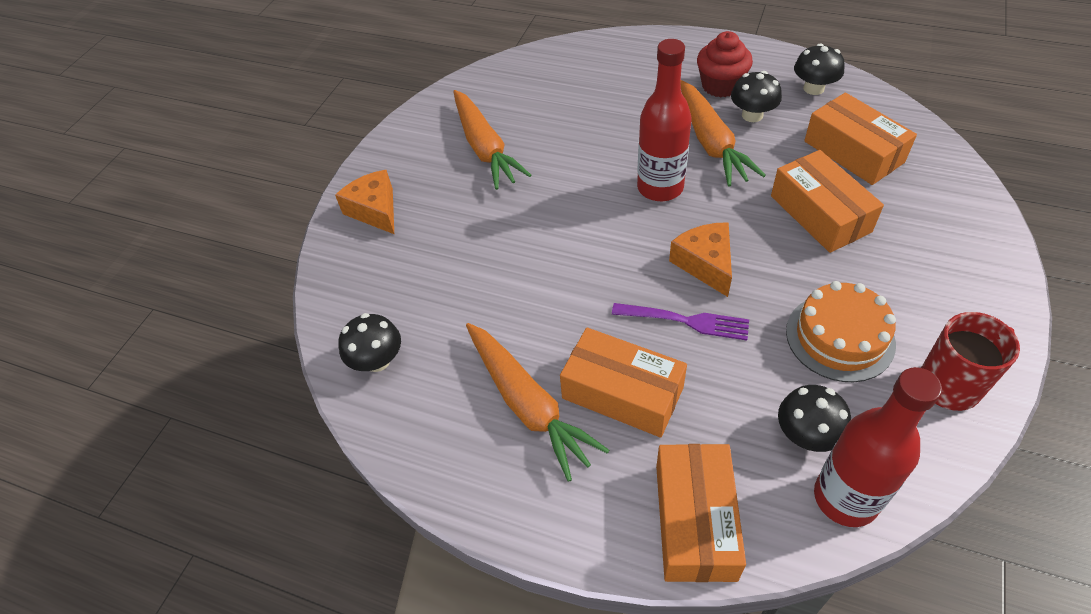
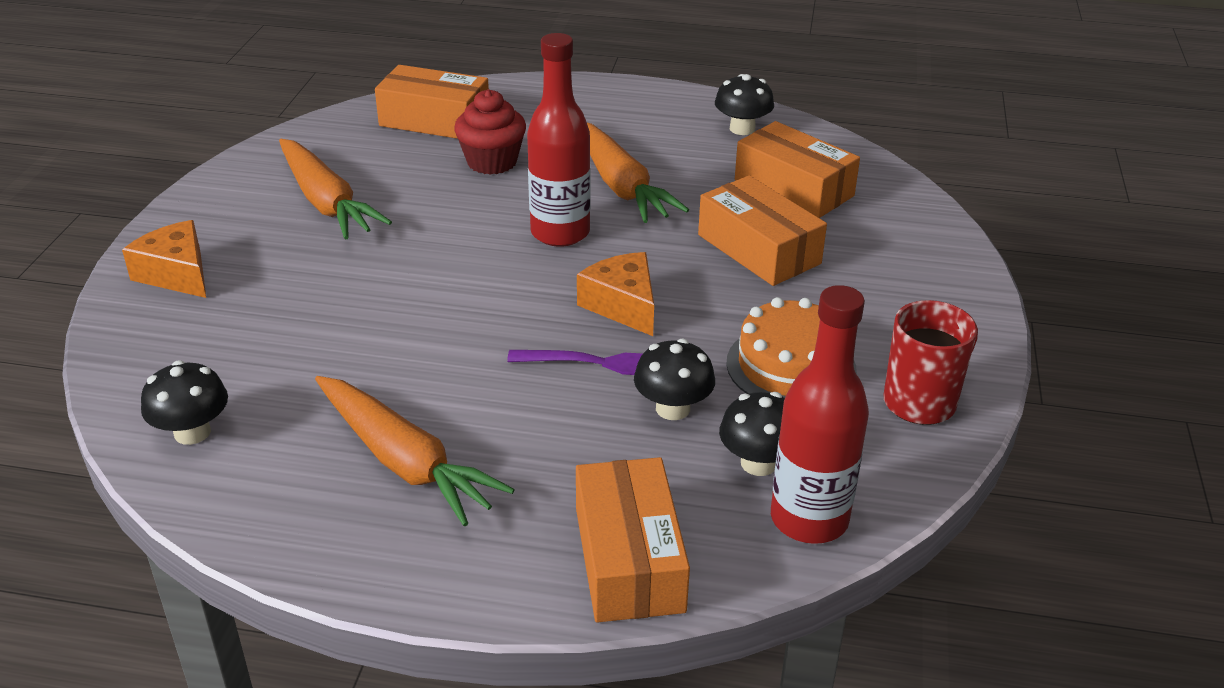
camera: 15 degrees left, 15 degrees down
(622, 393) = (527, 440): orange box -> orange box (434, 120)
(720, 85) = (628, 129): red cupcake -> red cupcake (492, 162)
(752, 115) = (670, 157): black mushroom -> black mushroom (673, 408)

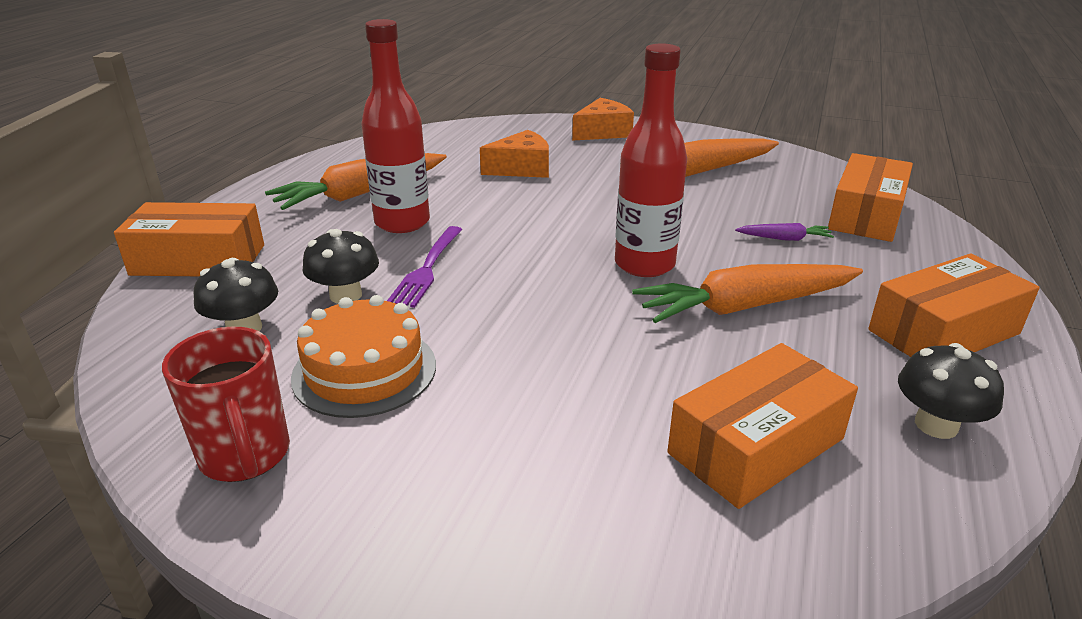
camera: 100 degrees right, 5 degrees down
(192, 432) = (431, 141): black mushroom -> none
(492, 162) = (784, 239): red cupcake -> purple carrot
(622, 305) = (510, 286): orange cheese -> orange cheese (522, 168)
(758, 249) = (596, 386): orange box -> orange box (943, 332)
(809, 519) = (156, 343): red bottle -> red bottle (402, 222)

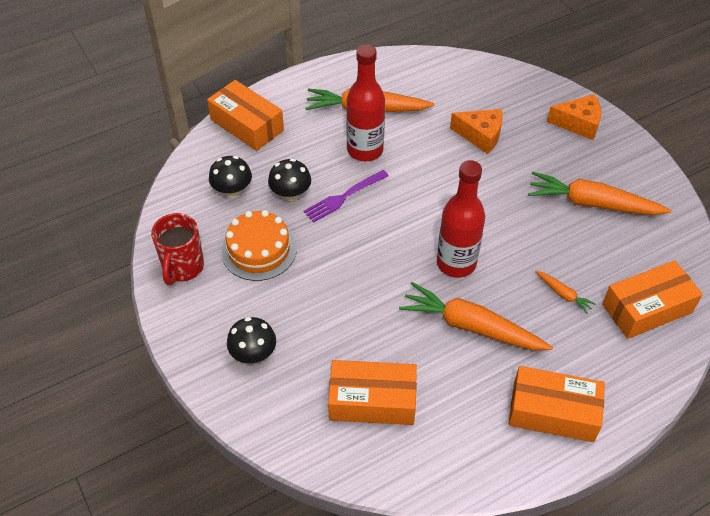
camera: 40 degrees right, 20 degrees up
(784, 239) = (563, 294): purple carrot -> orange carrot
(936, 425) = (465, 450): black mushroom -> black mushroom (253, 354)

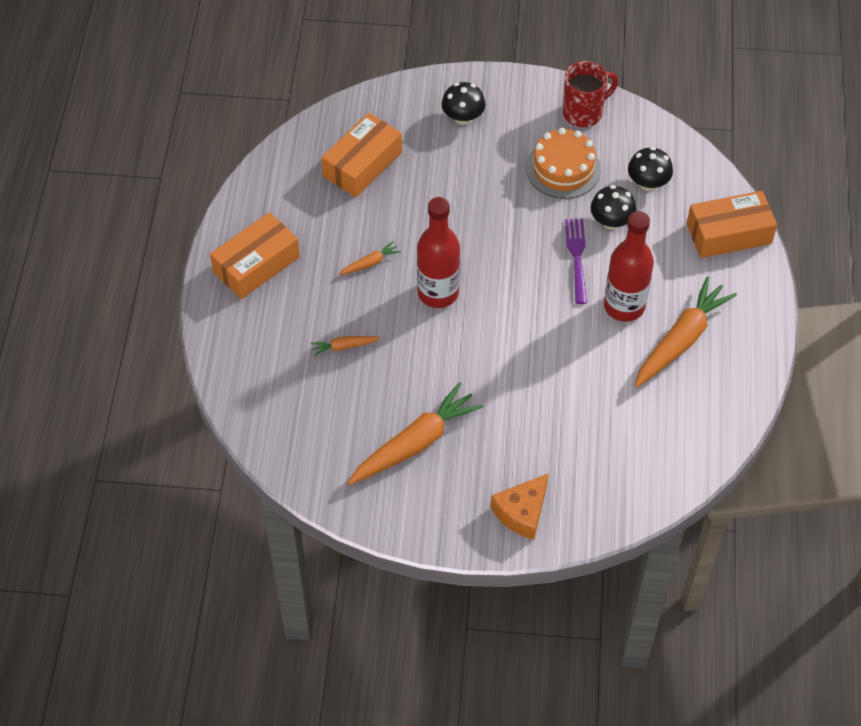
camera: 125 degrees right, 5 degrees up
(183, 268) = (584, 113): red mug -> red mug turned 105 degrees clockwise
(471, 326) = (370, 263): orange carrot -> orange carrot, size x0.45
(481, 135) = (571, 413): orange cheese -> none
(647, 308) = (280, 396): orange box -> none

